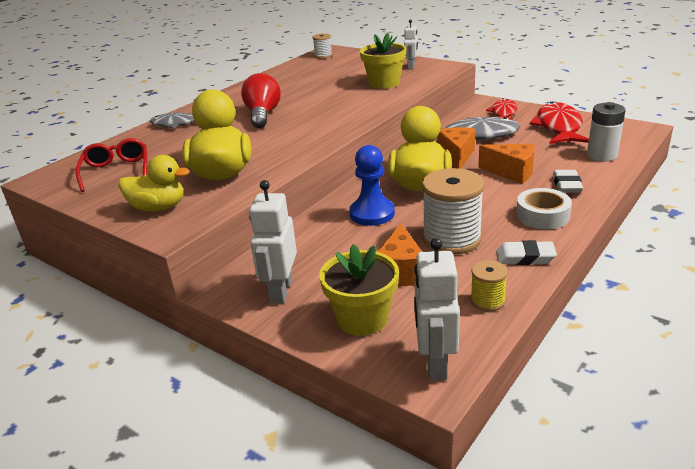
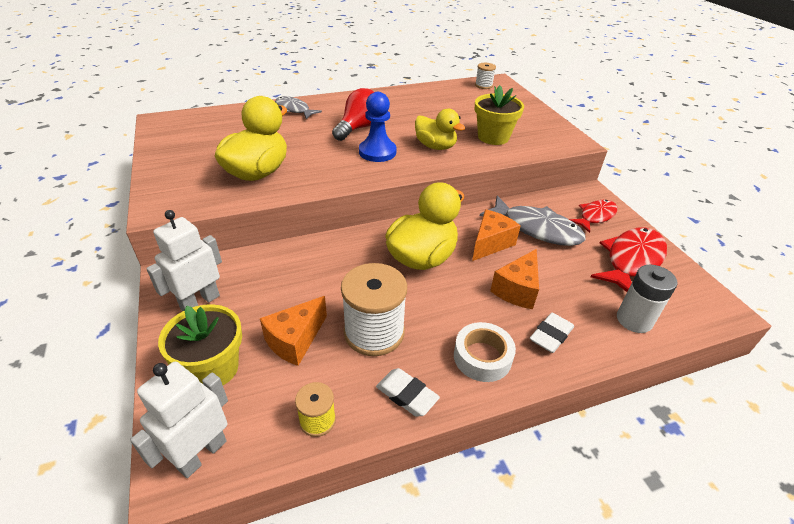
camera: 30 degrees right, 10 degrees up
(116, 171) = (204, 136): red glasses -> none
(158, 207) = (181, 183): yellow duck -> yellow duck (435, 146)
(372, 213) = (349, 266): blue pawn -> blue pawn (377, 152)
(411, 67) = (541, 128): white robot -> none
(512, 172) = (517, 290): orange cheese -> orange cheese turned 60 degrees clockwise

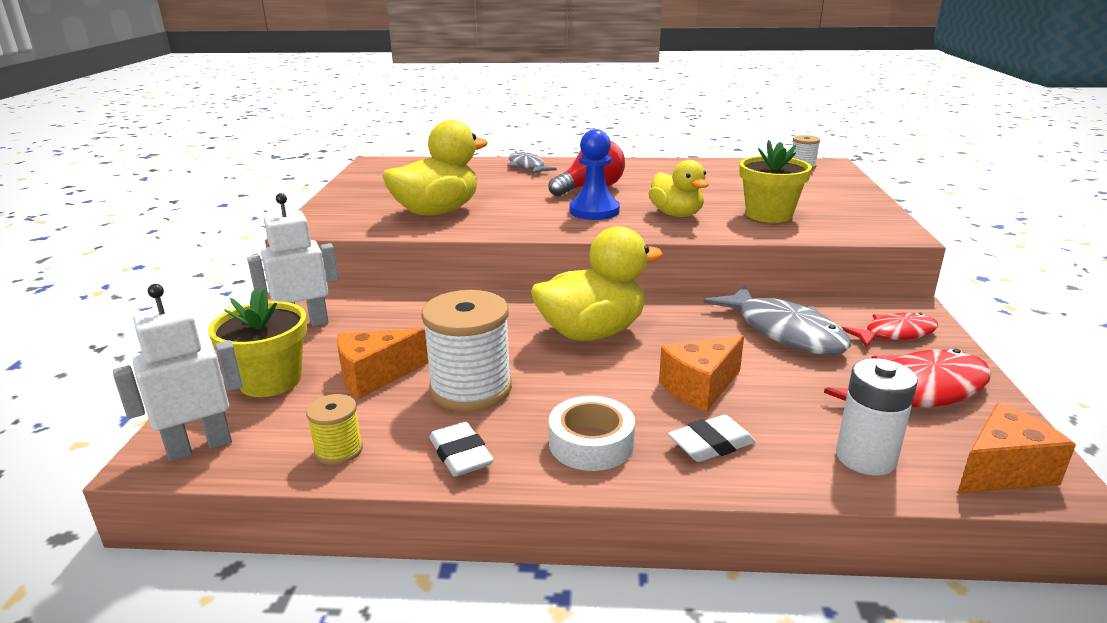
camera: 25 degrees right, 15 degrees down
(490, 243) = (700, 335): orange cheese -> orange cheese (1002, 471)

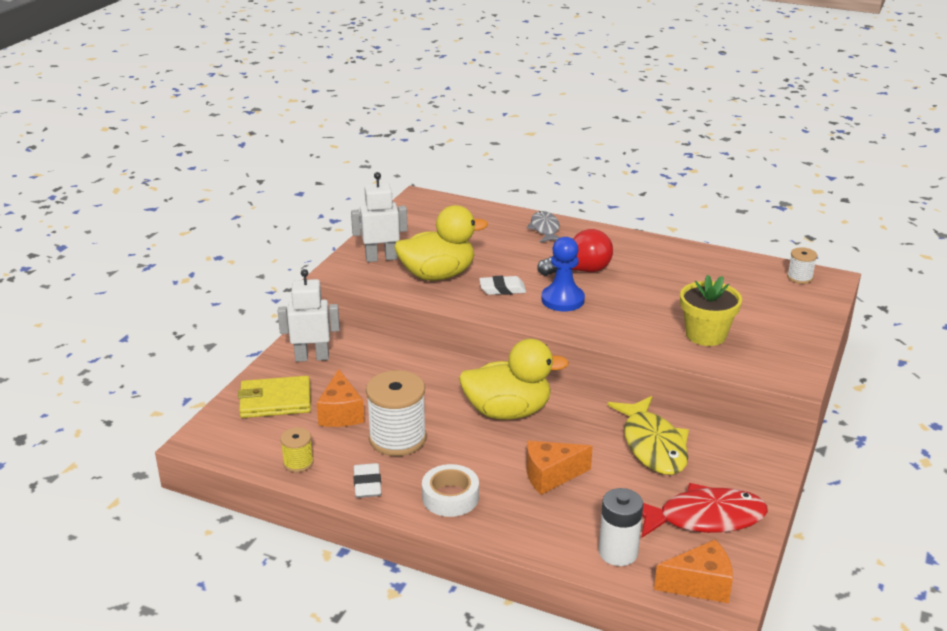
camera: 20 degrees right, 5 degrees up
(199, 446) = (221, 439): white robot -> white robot (381, 258)
(270, 380) = (275, 401): yellow flower pot -> yellow wallet
(374, 376) = (341, 413): orange cheese -> orange cheese turned 90 degrees counterclockwise
(676, 214) = (627, 318): yellow duck -> none
(711, 444) = (525, 518): white eraser -> white eraser (502, 289)
(784, 332) = (653, 445): grey fish -> yellow fish
(895, 334) = (739, 468): red fish -> none

